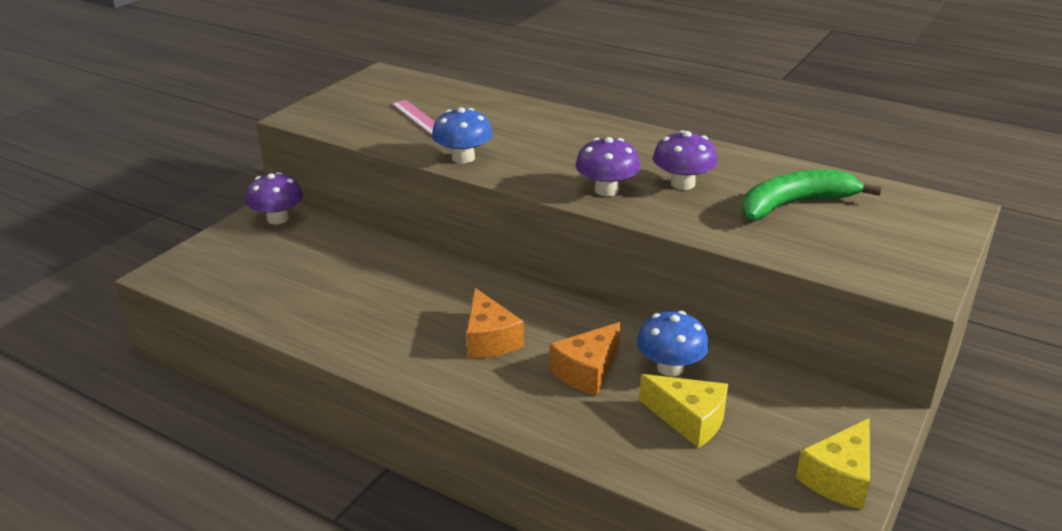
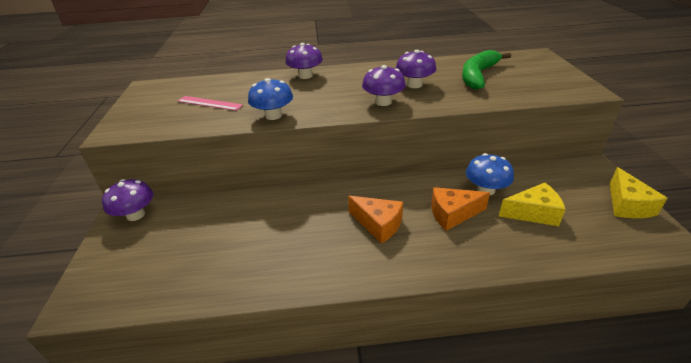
camera: 35 degrees left, 5 degrees up
(567, 121) = (305, 76): none -> purple mushroom
(587, 371) = (453, 214): orange cheese -> orange cheese turned 75 degrees clockwise

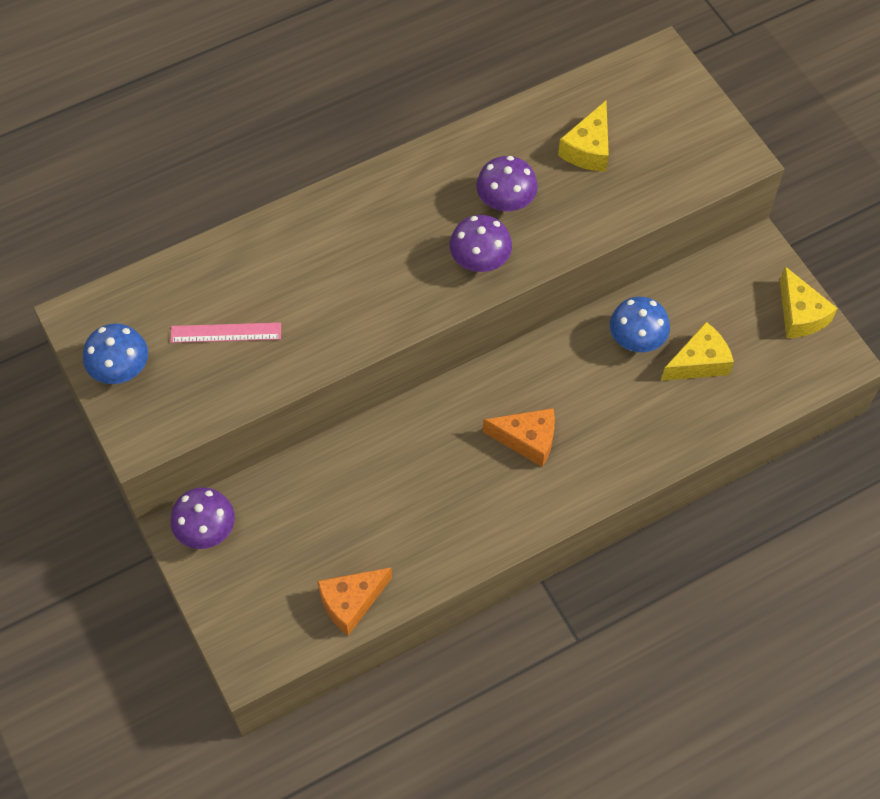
camera: 25 degrees left, 25 degrees up
(273, 115) = (343, 336): blue mushroom -> blue mushroom (120, 368)
(305, 76) = (326, 216): purple mushroom -> none
(453, 214) = (608, 394): orange cheese -> orange cheese (351, 602)
(478, 75) = (588, 149): green banana -> yellow cheese

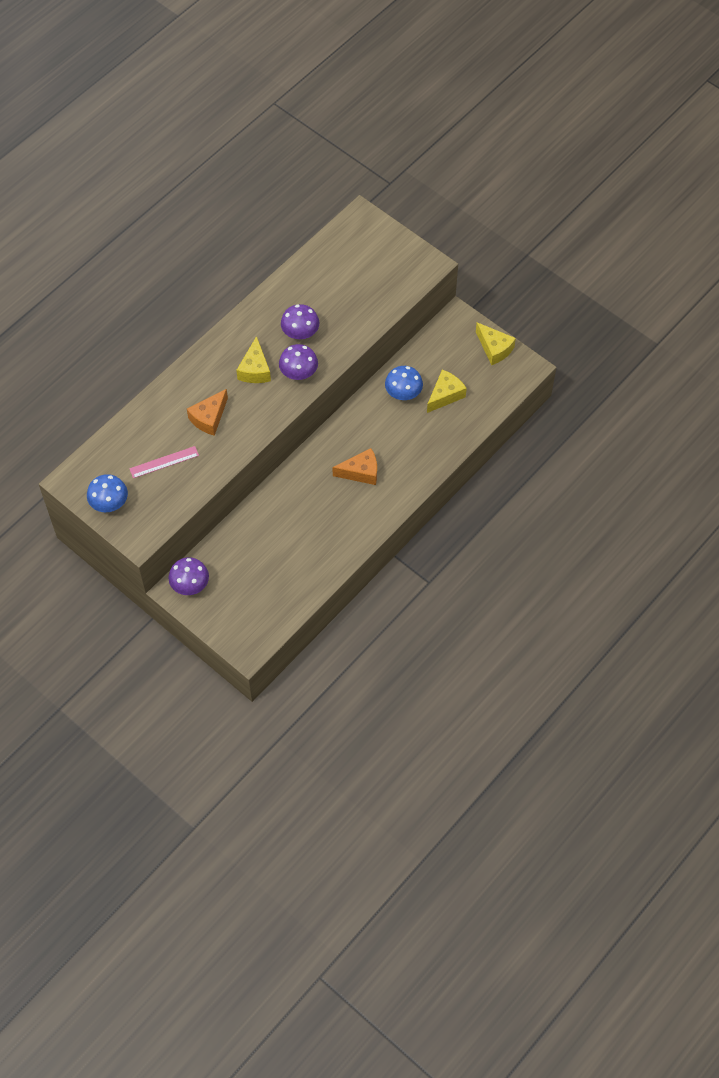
camera: 20 degrees left, 0 degrees up
(351, 602) = (294, 597): orange cheese -> orange cheese (209, 418)
(588, 149) = (338, 286): yellow cheese -> yellow cheese (255, 369)

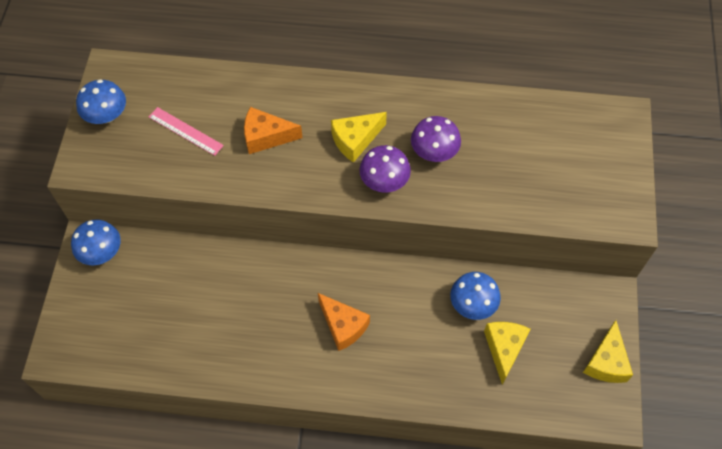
camera: 55 degrees right, 0 degrees up
(190, 584) = (101, 252): purple mushroom -> blue mushroom
(445, 395) = (504, 349): yellow cheese -> yellow cheese turned 90 degrees counterclockwise

